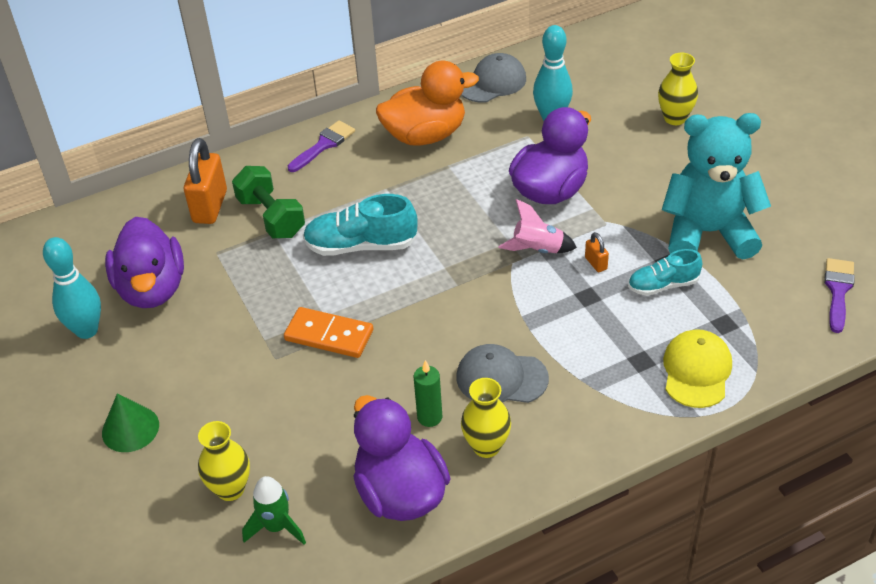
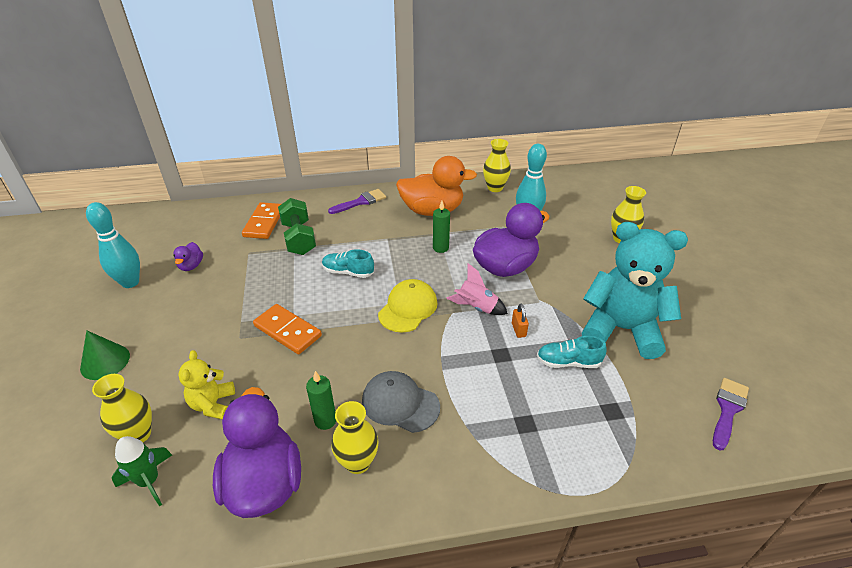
camera: 15 degrees right, 5 degrees down
(152, 289) = (191, 266): purple duck -> purple duck, size x0.44
(210, 206) = (264, 222): orange padlock -> orange domino
(294, 436) = (213, 404): none -> yellow teddy bear
(361, 245) = (348, 272): turquoise shoe -> turquoise shoe, size x0.63
(460, 185) = (440, 248): none -> green candle
(492, 82) = (495, 188): grey cap -> yellow vase
(696, 371) = (572, 448): yellow cap -> yellow cap (408, 308)

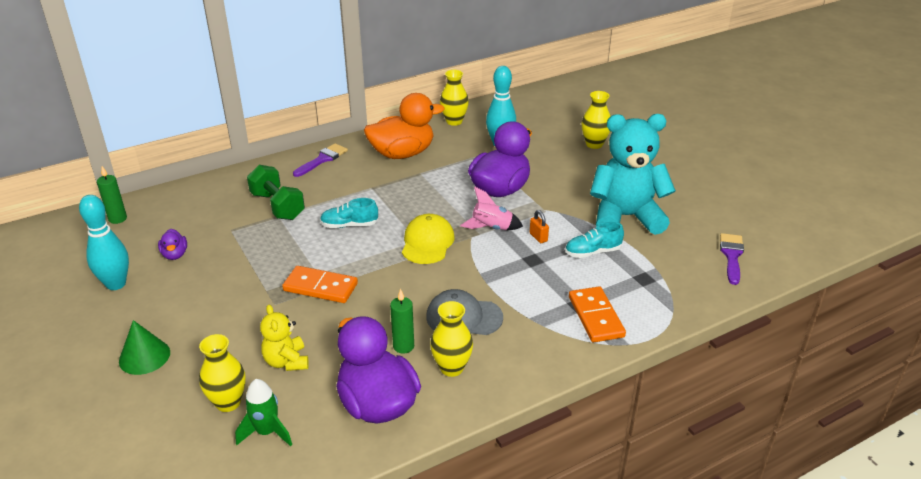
camera: 20 degrees left, 5 degrees down
(264, 222) = (228, 199): orange domino -> orange domino (595, 317)
(440, 248) = (430, 185): green candle -> green candle (118, 219)

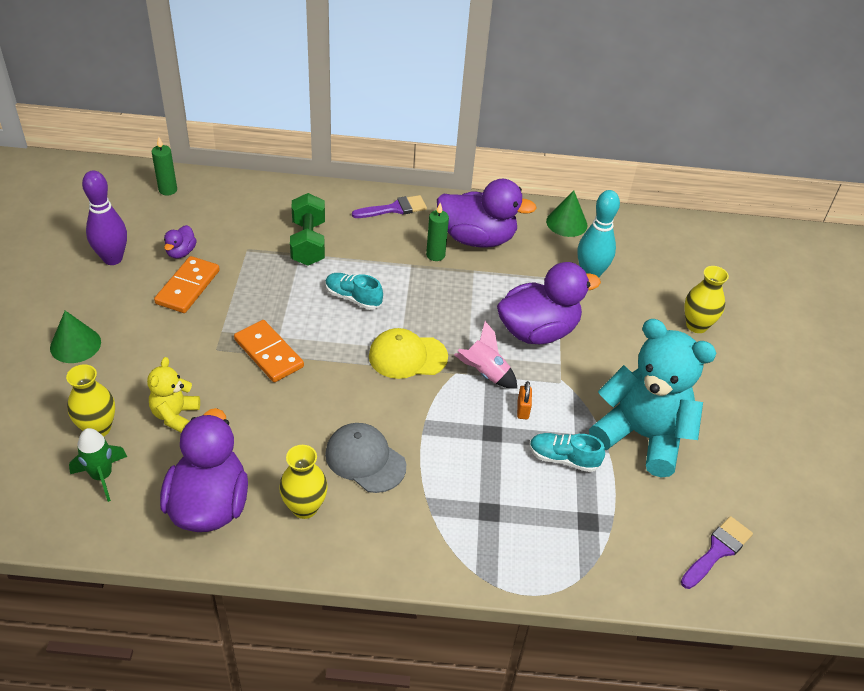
camera: 30 degrees right, 10 degrees up
(116, 284) = (113, 259): turquoise bowling pin -> purple bowling pin
(402, 154) = (477, 238): orange duck -> purple duck
(403, 346) = (283, 459): green candle -> green candle (435, 255)
(427, 242) = (407, 356): yellow cap -> yellow cap turned 135 degrees counterclockwise
(454, 121) = (566, 223): yellow vase -> green cone
(595, 317) = (492, 535): orange domino -> orange domino (188, 287)

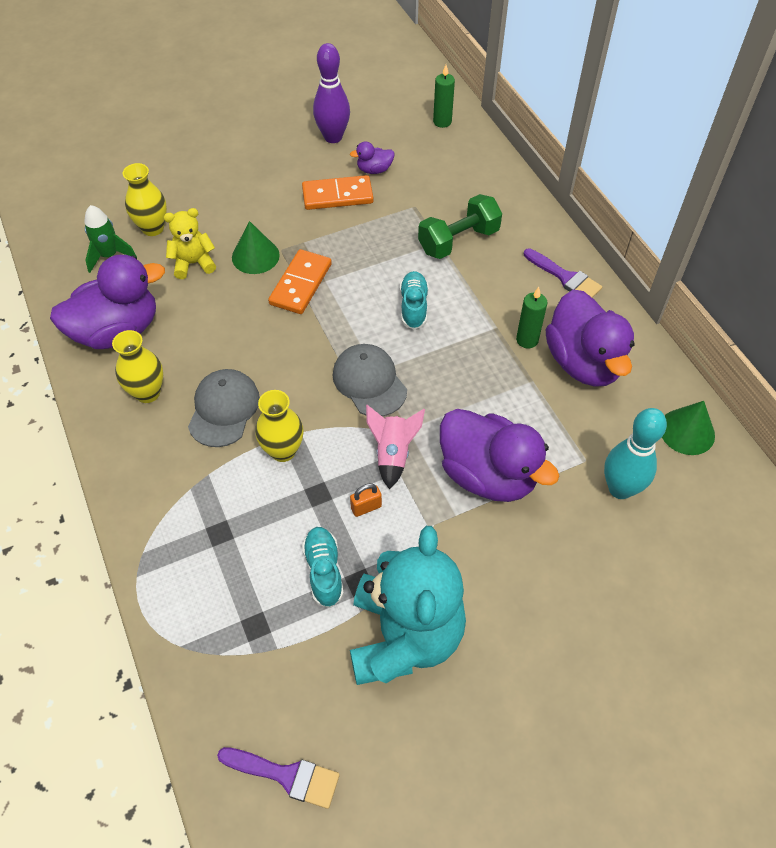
camera: 65 degrees right, 10 degrees up
(75, 345) = (226, 170): green cone -> green cone (255, 256)
(407, 356) = (369, 382): yellow cap -> grey cap
(696, 325) = (627, 634): yellow vase -> yellow vase (283, 451)

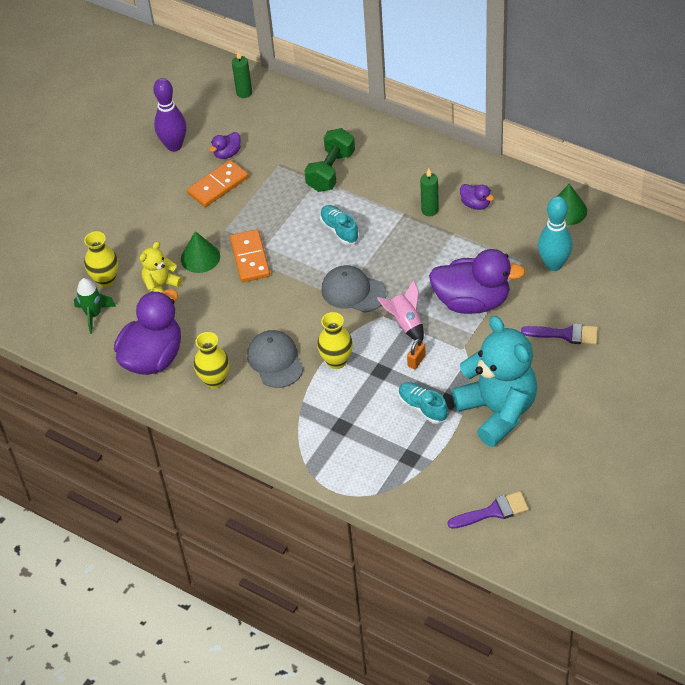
camera: 30 degrees left, 5 degrees down
(565, 277) = (421, 157): purple brush -> purple brush (565, 334)
(583, 362) = (475, 204): purple duck -> purple duck, size x0.44

